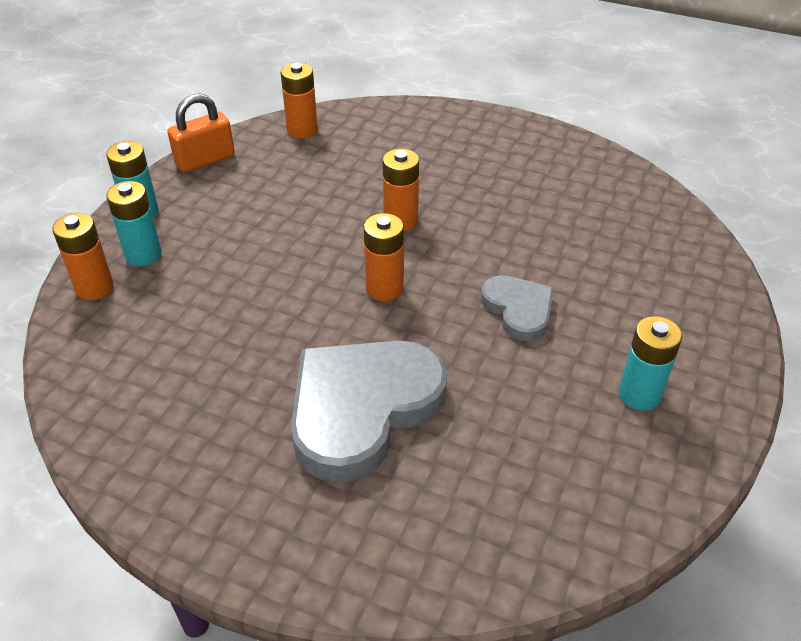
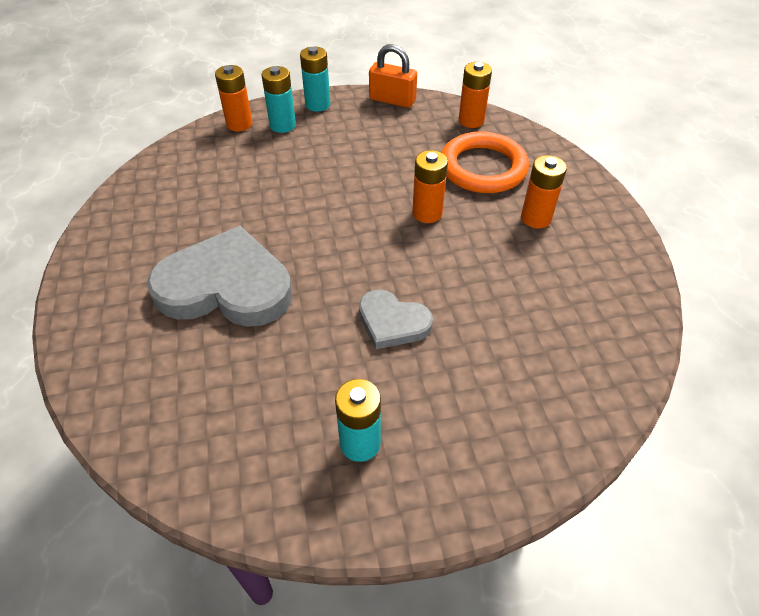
camera: 55 degrees right, 5 degrees up
(376, 158) = (483, 168): none -> orange ring
(384, 288) = (348, 240): orange battery -> orange battery (536, 218)
(518, 309) = (392, 322): grey heart -> grey heart turned 90 degrees clockwise

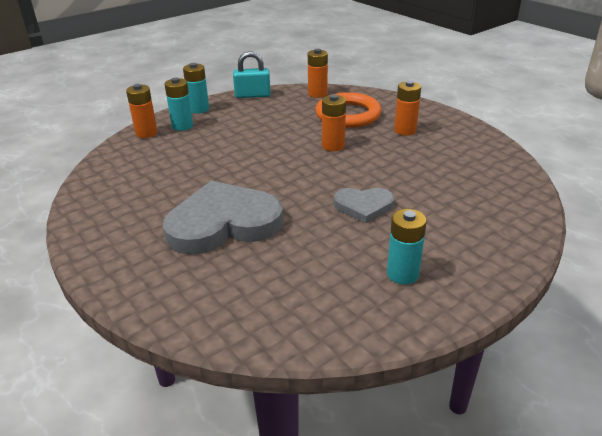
camera: 25 degrees left, 15 degrees down
(392, 100) = (252, 95): orange padlock -> turquoise padlock

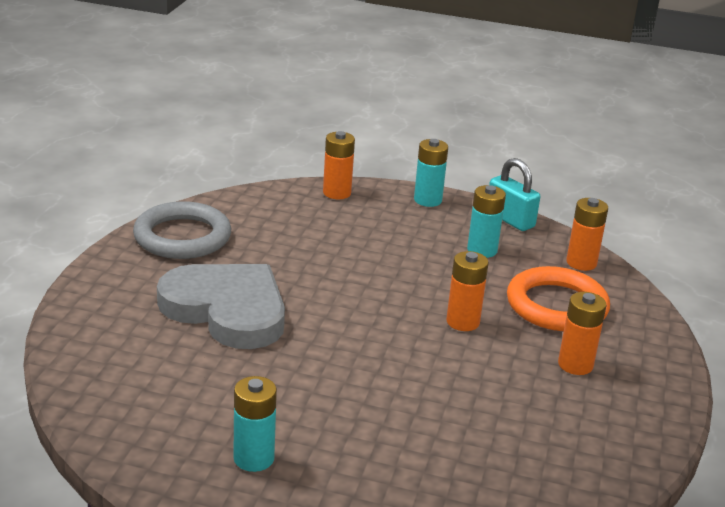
camera: 50 degrees right, 5 degrees down
(108, 210) = (182, 237): none -> grey ring
(182, 126) = (378, 206): turquoise battery -> turquoise battery (482, 250)
(363, 206) = (355, 389): grey heart -> none

